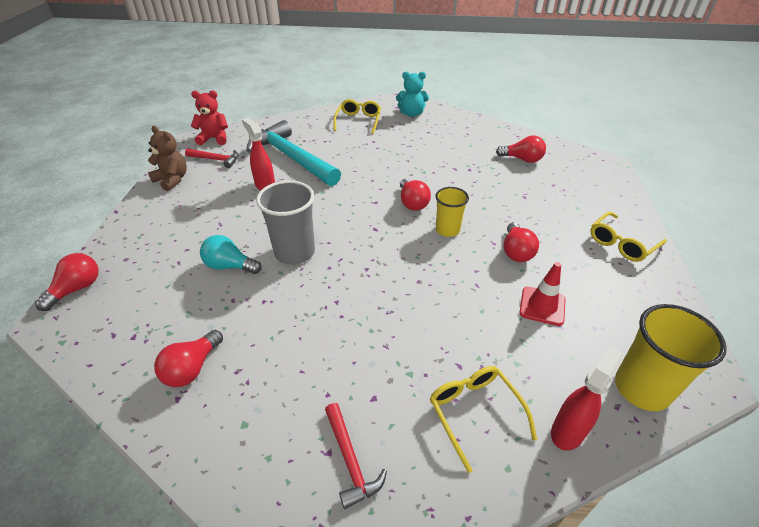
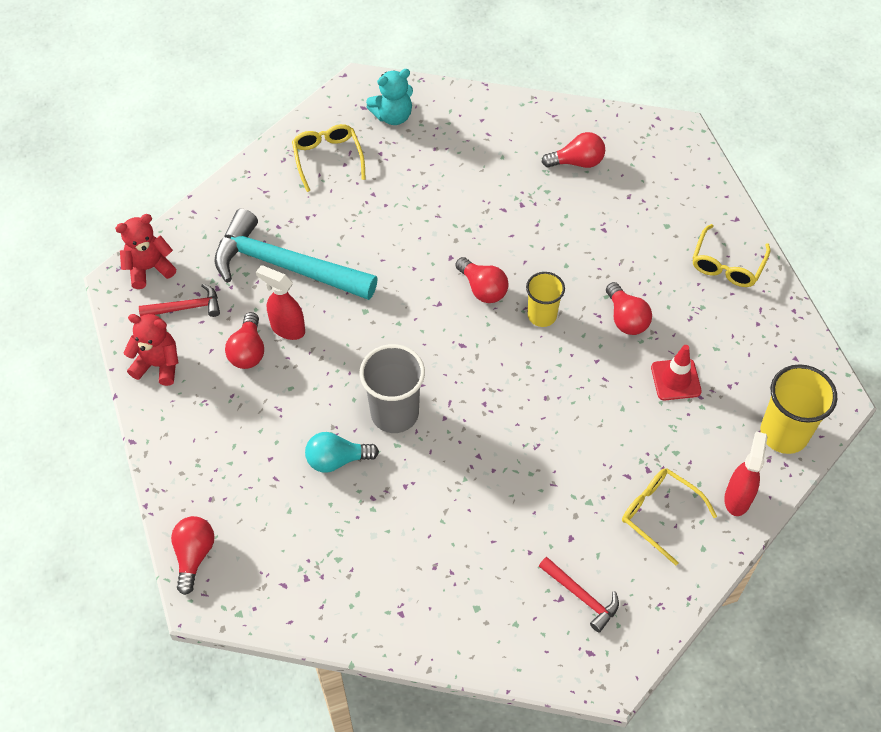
camera: 25 degrees left, 15 degrees up
(172, 180) = (158, 365): brown teddy bear -> red teddy bear
(192, 368) = (391, 582): red light bulb -> red light bulb (248, 351)

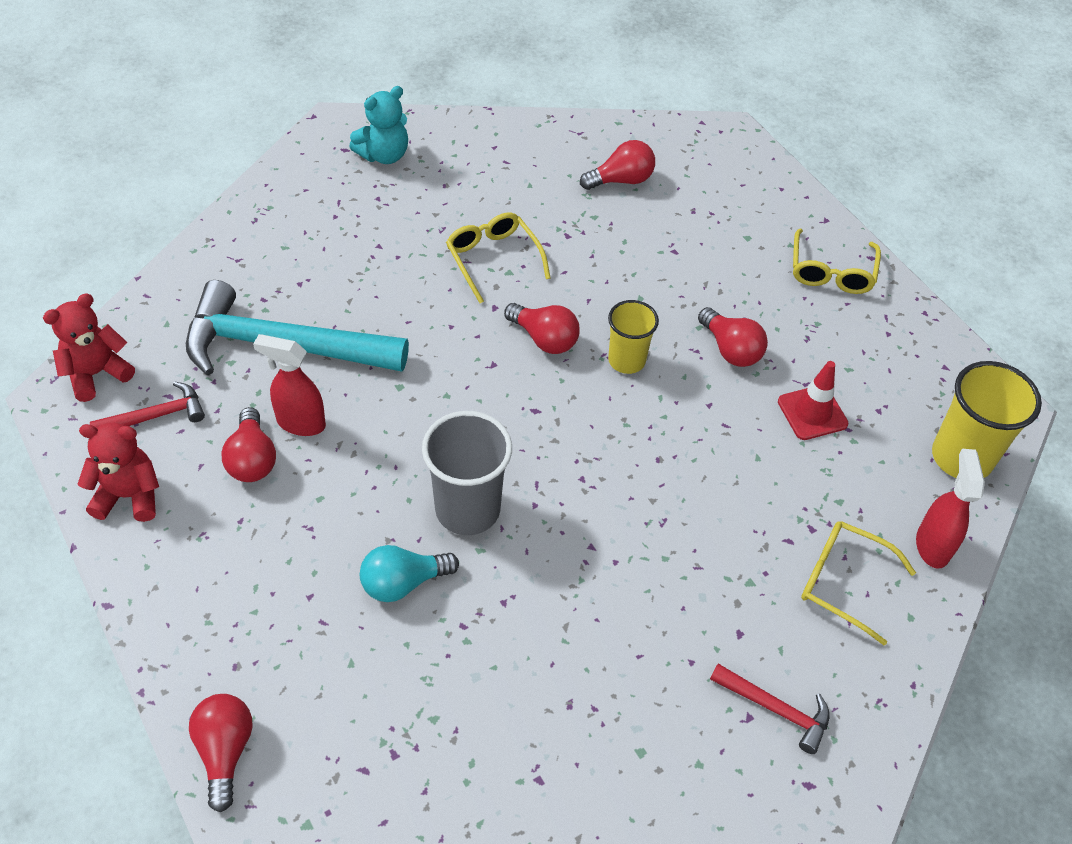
camera: 15 degrees left, 5 degrees down
(328, 159) = (312, 212): yellow glasses -> yellow glasses (493, 260)

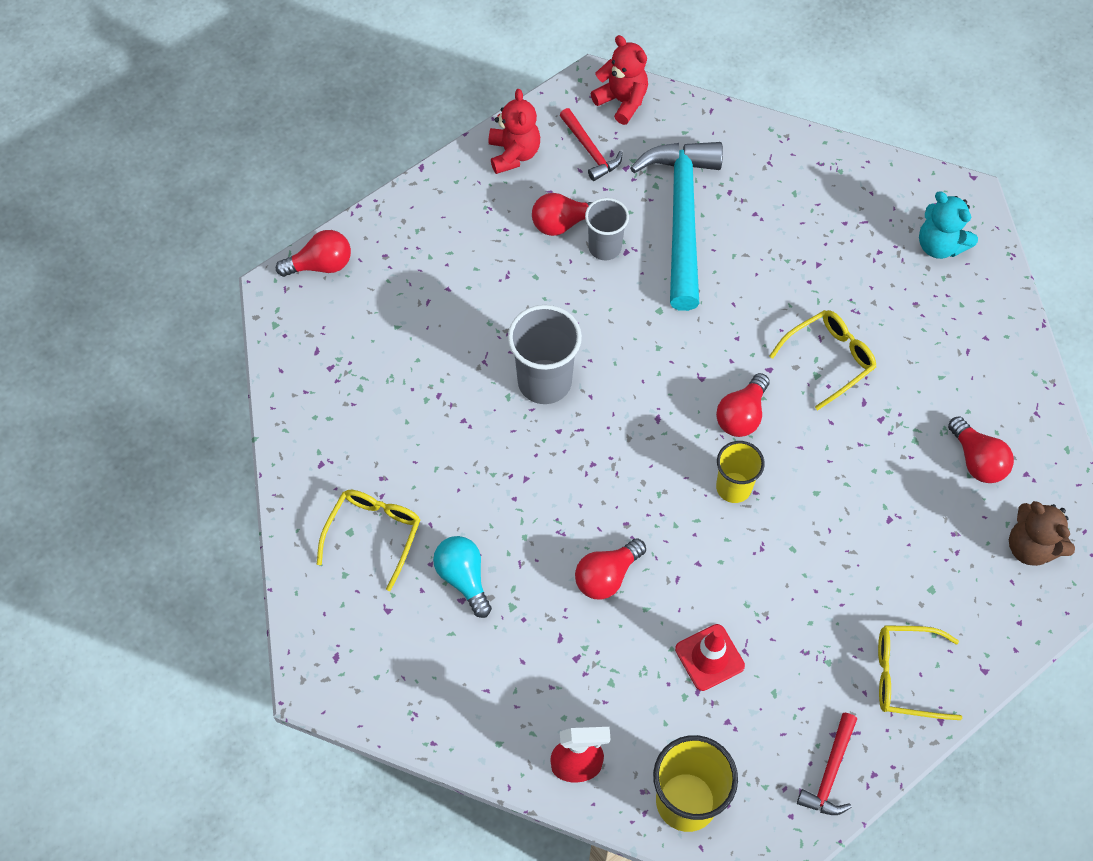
camera: 85 degrees right, 10 degrees up
(300, 423) = (605, 247): red spray bottle -> grey cup
(403, 583) = (469, 348): turquoise light bulb -> turquoise light bulb (463, 578)
(710, 165) = (1031, 546): none -> brown teddy bear
(730, 349) = (771, 579): red light bulb -> red light bulb (607, 576)
(775, 709) = (397, 630): red hammer -> red hammer (830, 772)
(844, 583) = (524, 686): yellow glasses -> yellow glasses (373, 535)

